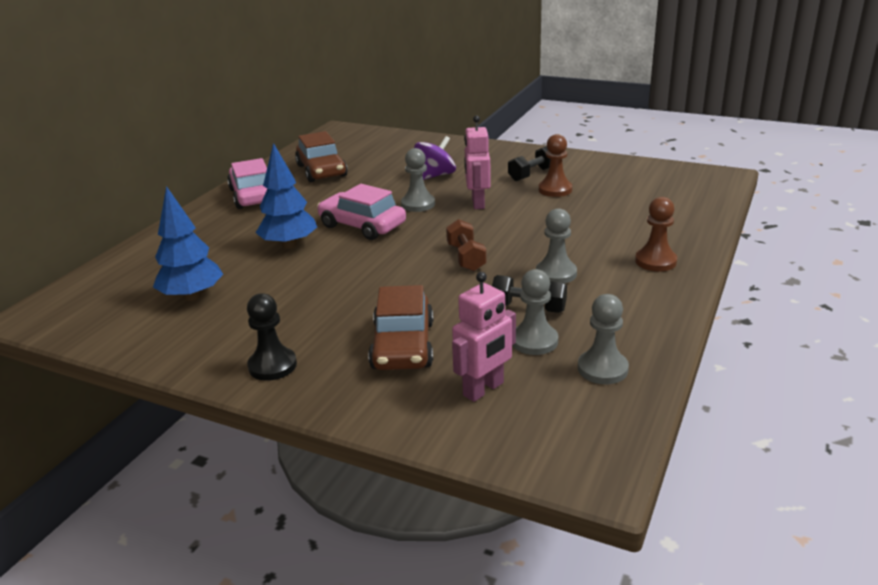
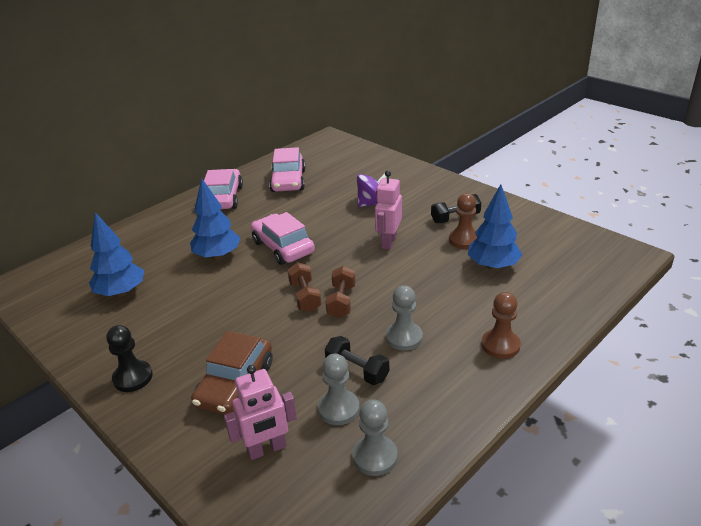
camera: 20 degrees right, 5 degrees up
(321, 171) = (288, 181): brown car -> pink car
(418, 204) = (340, 233): grey pawn -> none
(422, 261) = (305, 297): none -> brown dumbbell
(600, 204) = (493, 266): none -> blue tree

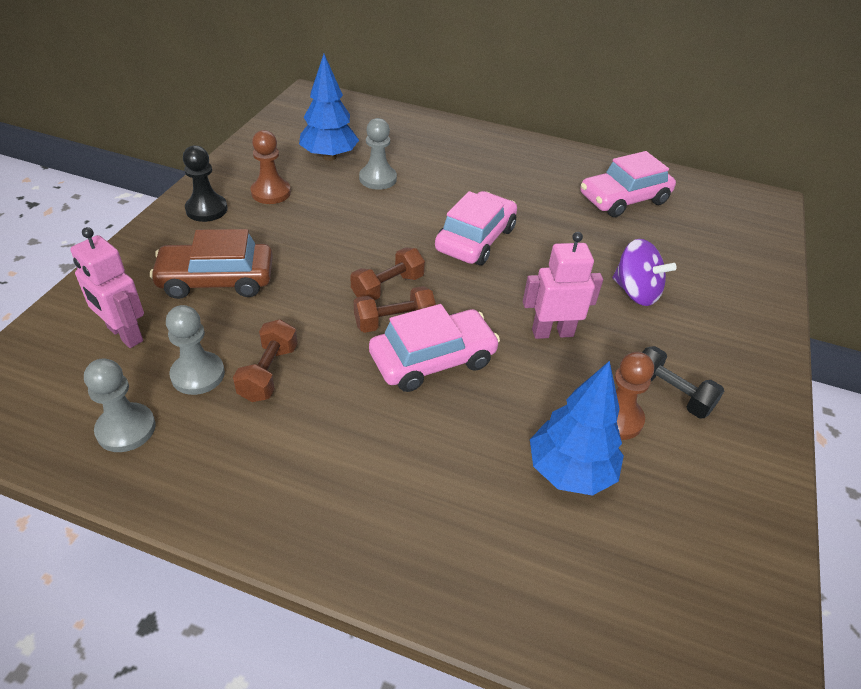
camera: 60 degrees right, 10 degrees up
(217, 256) = (426, 196): blue tree -> none
(223, 198) = (542, 162): pink car -> pink car (433, 360)
(357, 370) = (268, 373): black dumbbell -> brown dumbbell
(404, 337) = (348, 402): grey pawn -> grey pawn (378, 179)
(500, 345) = (375, 520): brown pawn -> brown pawn (271, 192)

